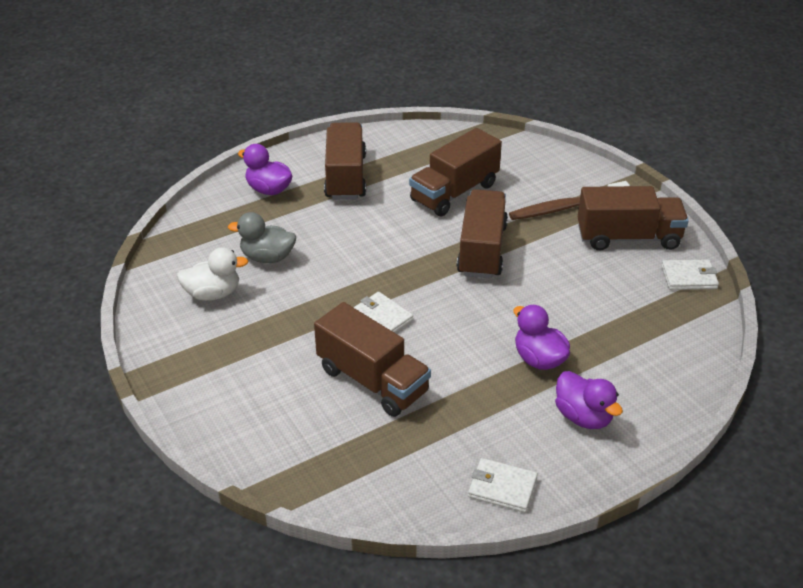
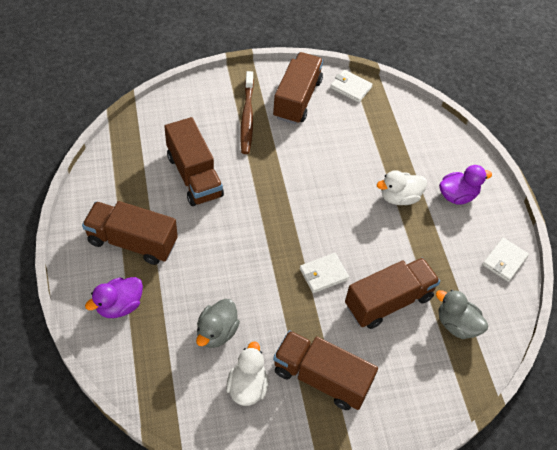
camera: 75 degrees left, 15 degrees up
(370, 452) = (456, 324): none -> grey duck
(482, 250) = (273, 185): brown truck -> brown truck (321, 378)
(539, 359) = (399, 197): purple duck -> white duck
(689, 277) = (350, 87): white wallet -> white wallet turned 75 degrees counterclockwise

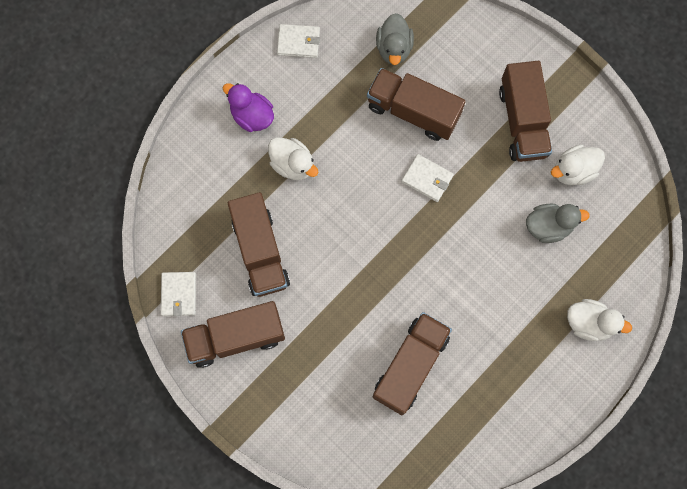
camera: 120 degrees left, 20 degrees up
(119, 306) = (589, 323): purple duck -> white duck
(132, 242) = (523, 364): brown truck -> brown truck (260, 252)
(247, 117) = (299, 370): brown toothbrush -> none

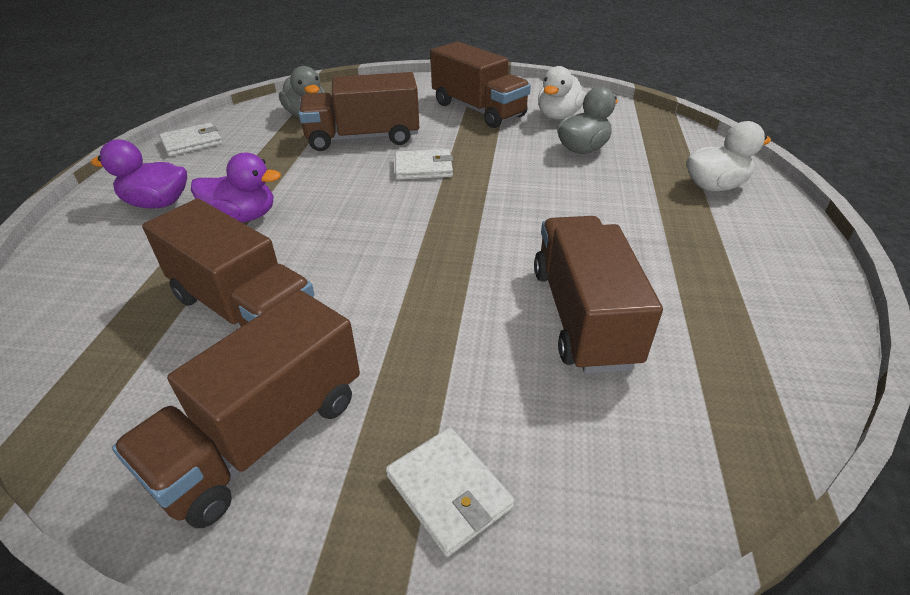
camera: 35 degrees left, 35 degrees down
(178, 294) = (102, 434): white wallet -> white wallet (448, 491)
(293, 164) = (243, 217): white duck -> purple duck

